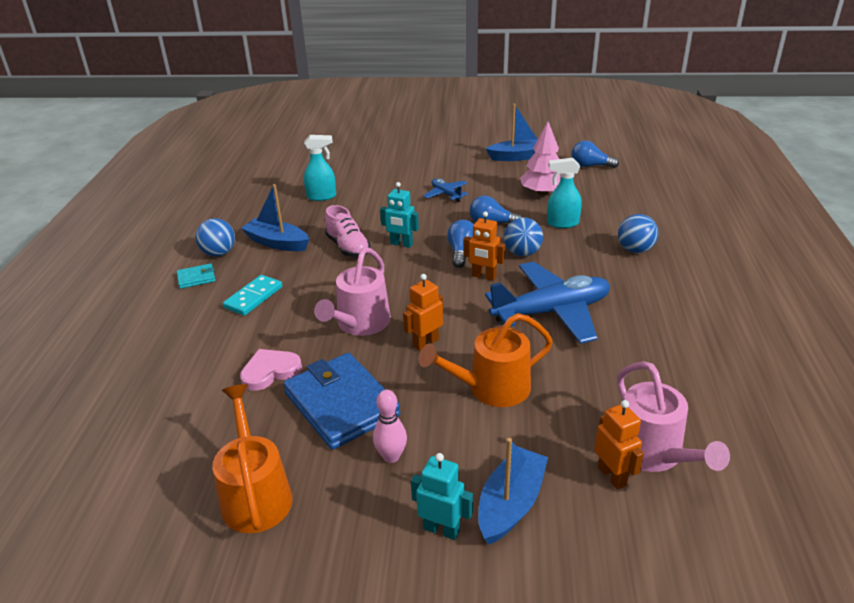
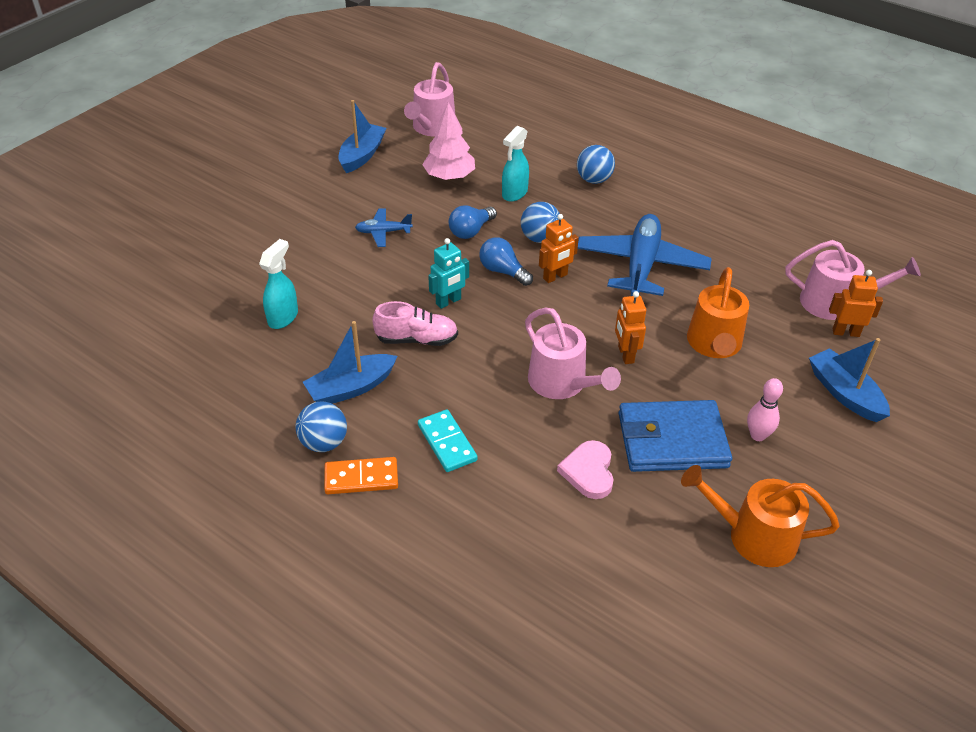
camera: 60 degrees left, 10 degrees up
(196, 278) = (361, 478): turquoise wallet -> orange domino
(441, 529) = (850, 440): turquoise robot -> none
(590, 166) = (432, 128): blue light bulb -> pink watering can

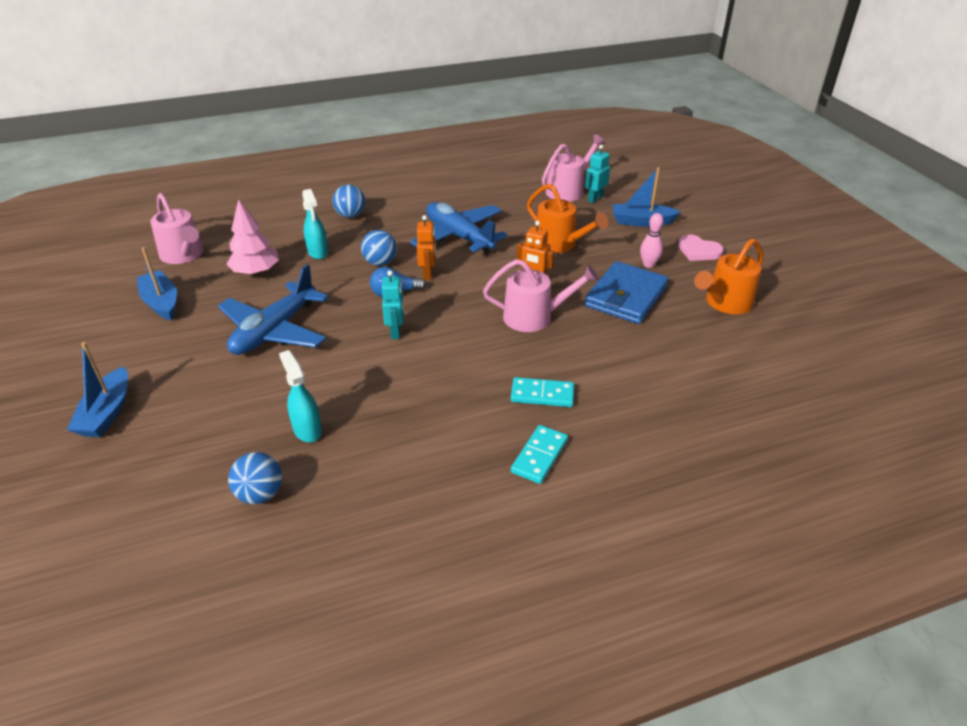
camera: 55 degrees left, 5 degrees down
(324, 443) = (482, 463): blue ball -> blue ball (260, 494)
(351, 388) = (435, 422): blue boat -> blue boat (107, 413)
(361, 478) = (539, 456): orange domino -> turquoise domino
(383, 232) = (274, 331): blue plane -> blue plane, size x2.12
(416, 339) = (419, 365): pink shoe -> none
(471, 231) = (332, 288): blue light bulb -> none
(588, 472) = (625, 341): pink heart -> pink heart (698, 251)
(845, 332) = (595, 198): orange robot -> turquoise robot

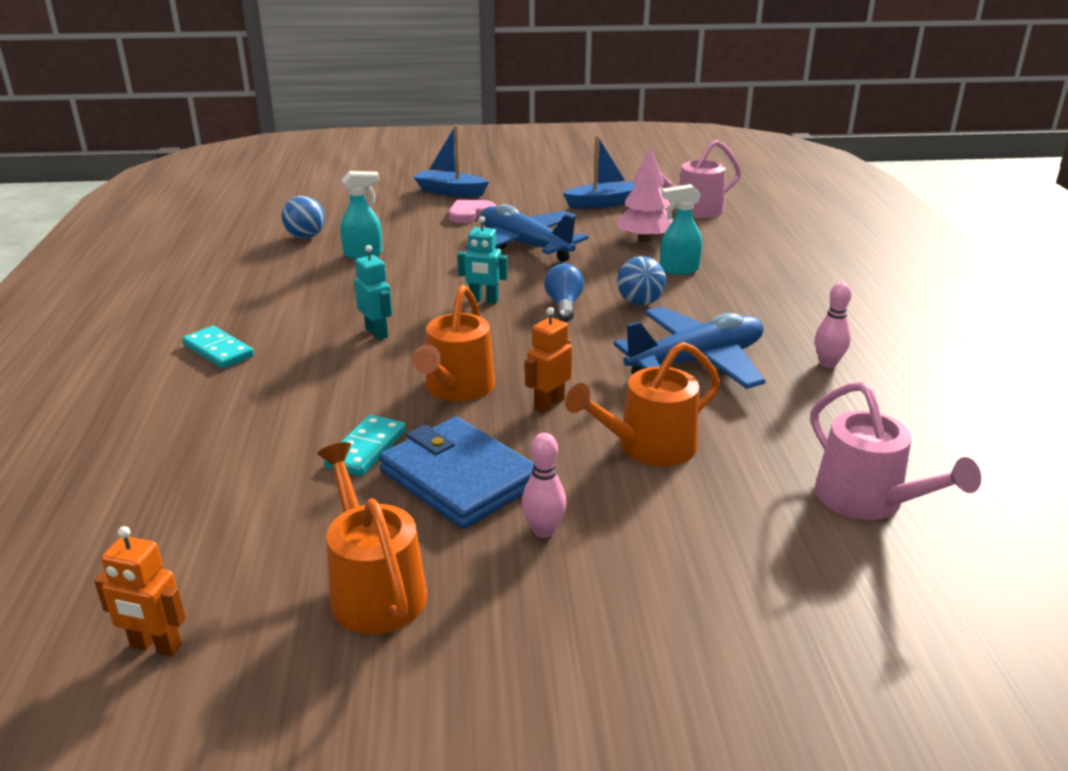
camera: 105 degrees right, 10 degrees down
(350, 215) = (775, 293): blue ball -> none
(428, 274) = (600, 329): orange robot -> orange robot (155, 647)
(443, 198) = (828, 363): none -> pink bowling pin
(534, 317) = (457, 388): pink watering can -> orange watering can
(542, 395) = (304, 368): turquoise domino -> turquoise domino (366, 449)
(595, 198) = (827, 528): turquoise robot -> turquoise robot (377, 333)
(641, 222) = (713, 569): blue boat -> none
(698, 251) = (567, 618): pink heart -> pink heart (470, 214)

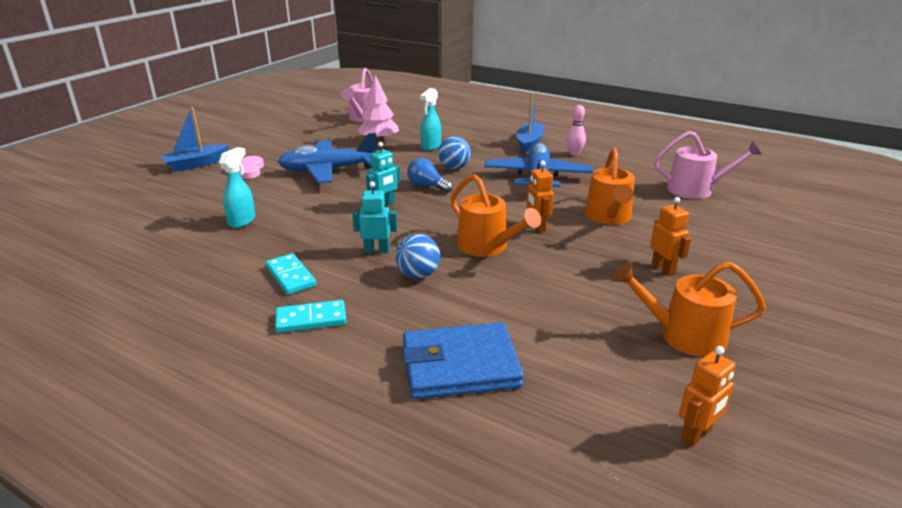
camera: 55 degrees left, 0 degrees up
(305, 237) = (166, 233): blue ball -> blue ball (418, 275)
(366, 449) = (527, 296): turquoise domino -> turquoise domino (290, 276)
(459, 478) = (591, 276): blue wallet -> blue wallet (460, 366)
(543, 530) = (663, 268): pink bowling pin -> orange robot
(602, 203) = (310, 133): blue boat -> blue boat (529, 143)

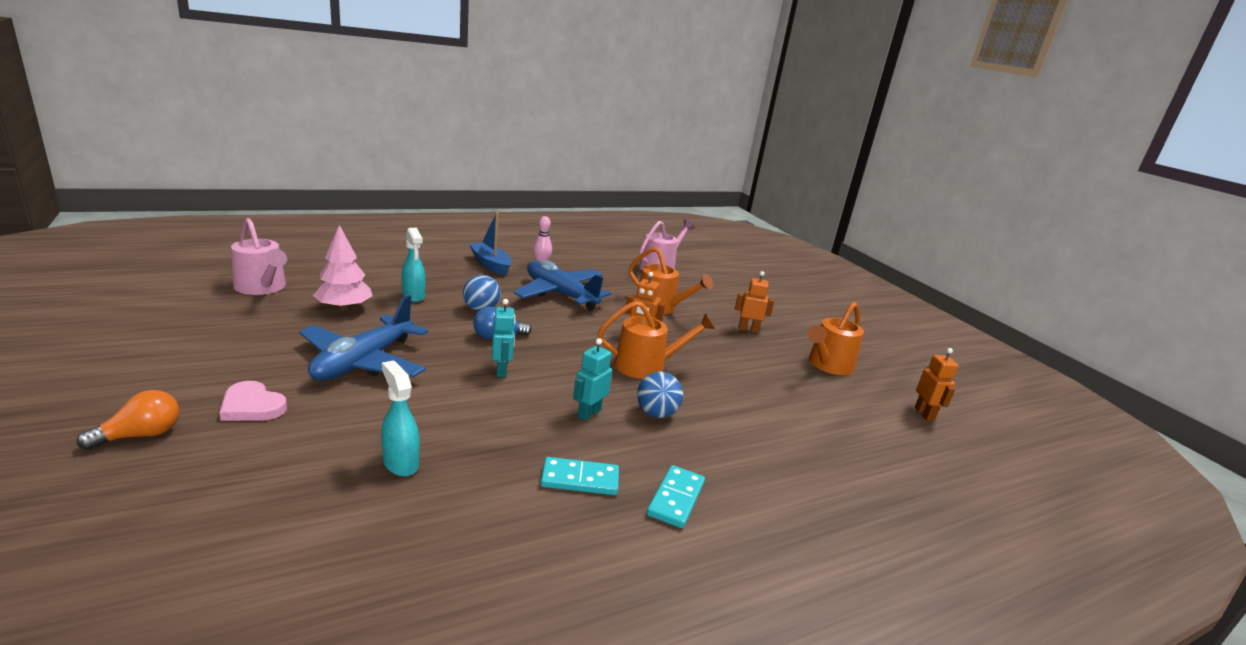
camera: 60 degrees left, 5 degrees down
(196, 164) = (141, 435): blue boat -> orange light bulb
(460, 366) = (806, 456): blue wallet -> none

